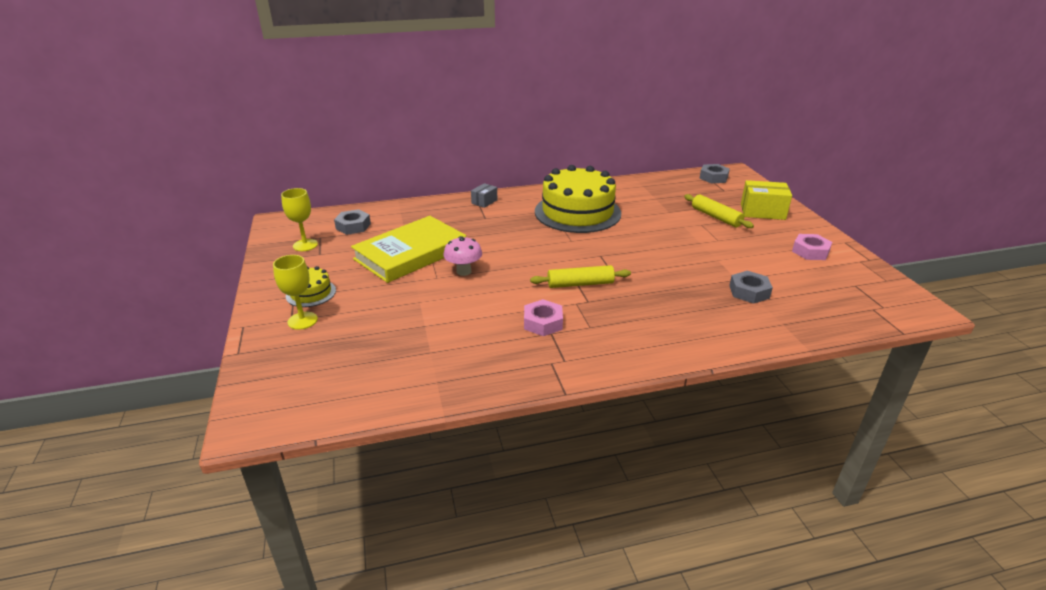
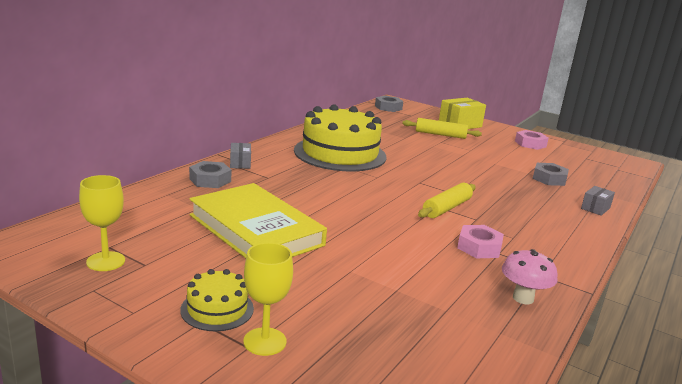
camera: 45 degrees left, 10 degrees down
(353, 226) = (133, 223): grey nut -> grey nut (210, 180)
(410, 253) = (255, 230): yellow book -> yellow book turned 45 degrees counterclockwise
(464, 271) = (339, 229): pink mushroom -> pink mushroom (523, 298)
(739, 335) = (595, 208): none -> grey box

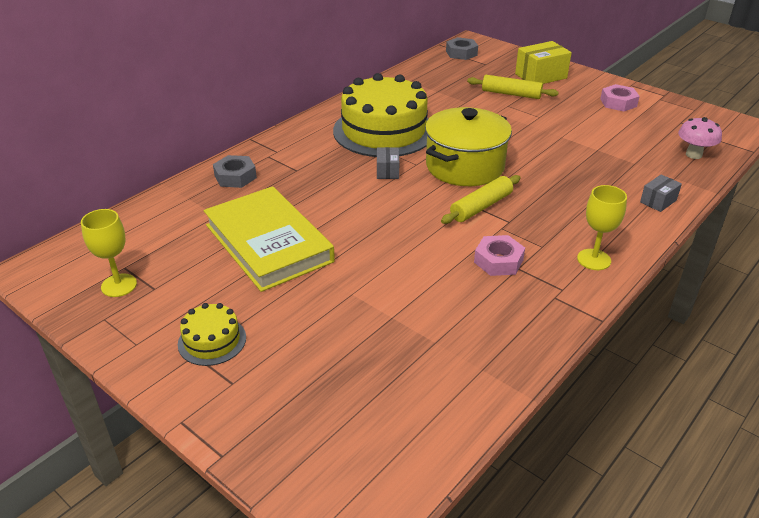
camera: 10 degrees right, 15 degrees up
(240, 163) = (271, 151): grey box -> grey box (387, 171)
(265, 341) = (248, 377): yellow goblet -> yellow goblet (594, 259)
(421, 180) = (465, 166): none -> yellow pot
(523, 298) = (522, 327): pink mushroom -> pink mushroom (693, 155)
(549, 179) = (619, 158): grey nut -> none

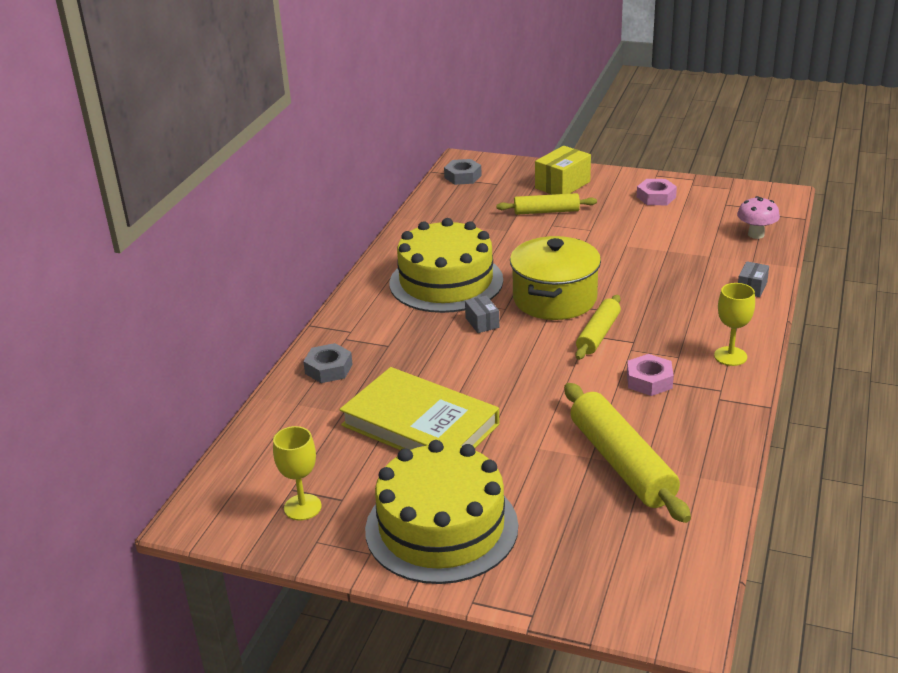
camera: 20 degrees left, 5 degrees down
(212, 341) = (441, 527): yellow cake -> yellow cake, size x2.21
(416, 331) = (622, 463): none -> yellow rolling pin

